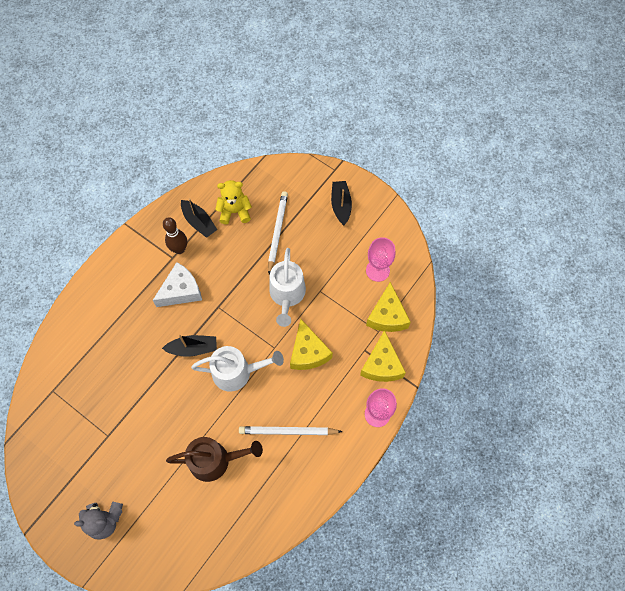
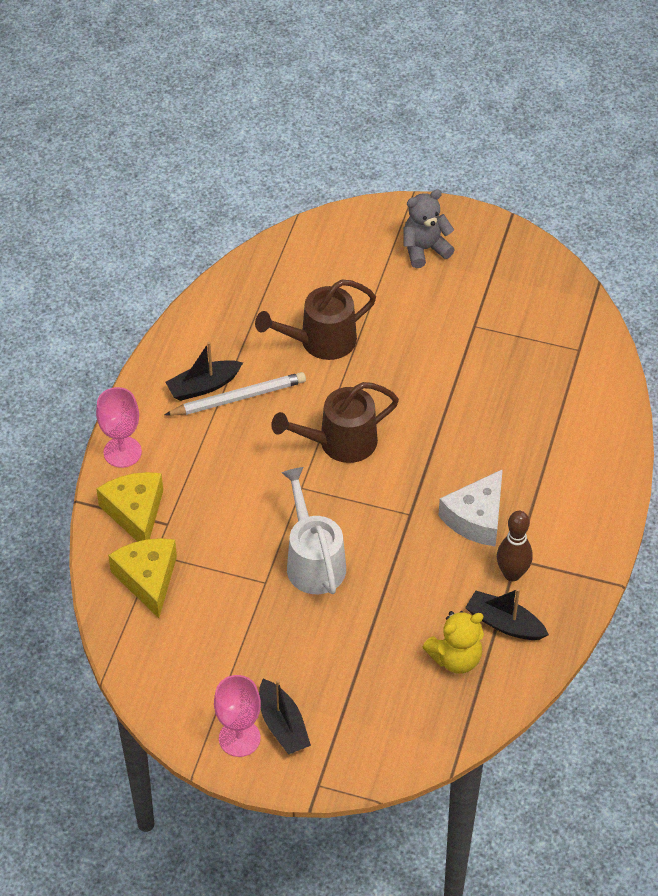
camera: 160 degrees right, 15 degrees down
(193, 348) = (417, 452): black boat -> black boat (203, 386)
(237, 372) = (339, 443): white watering can -> brown watering can
(277, 232) = (370, 648): white pencil -> none
(308, 352) = (249, 496): yellow cheese -> none
(377, 270) = (184, 640): pink goblet -> pink goblet (239, 738)

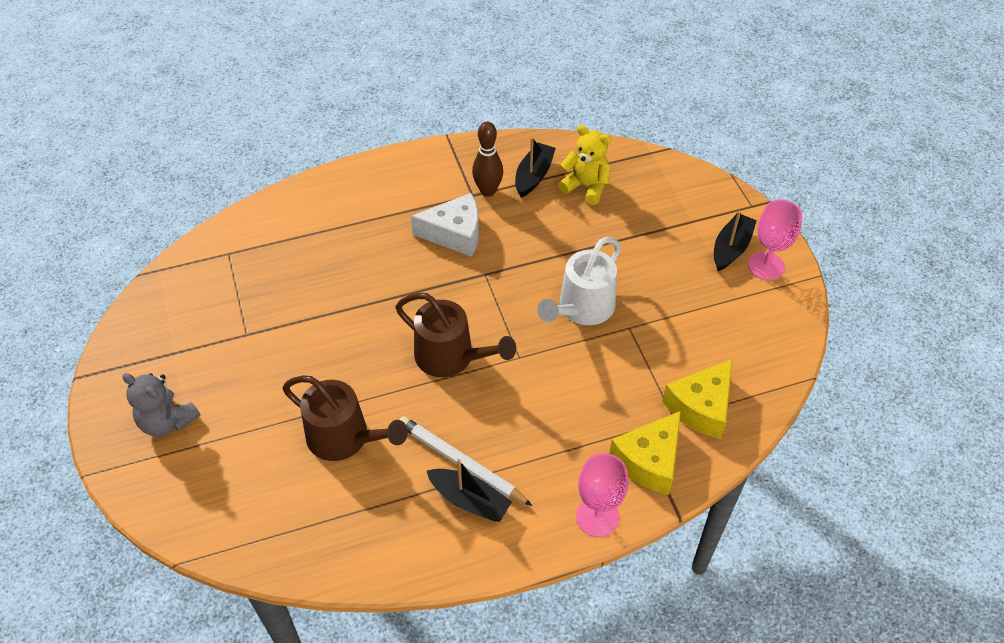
camera: 125 degrees left, 0 degrees up
(504, 623) = (533, 176): black boat -> black boat turned 150 degrees counterclockwise

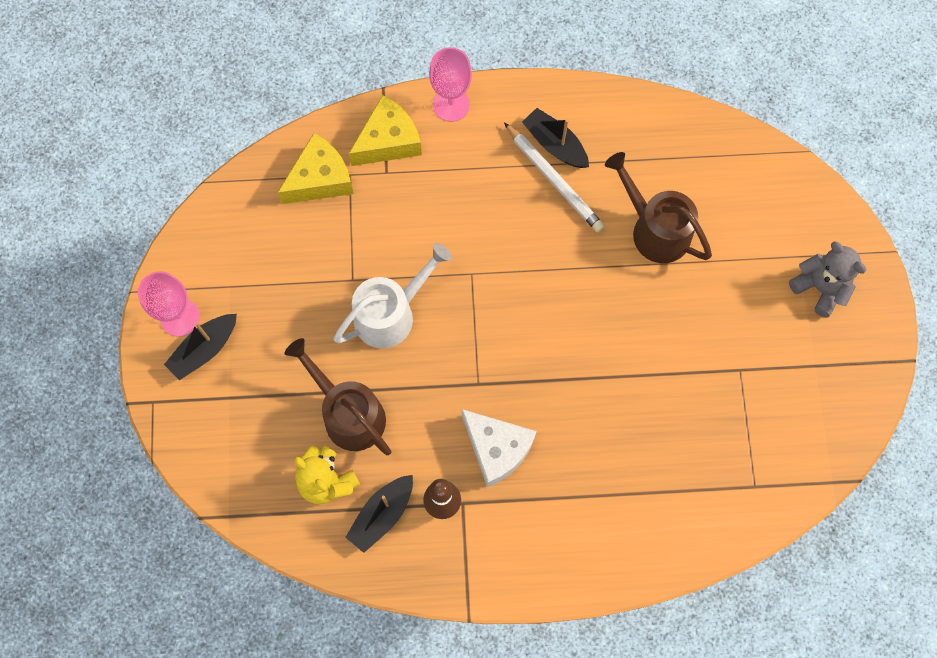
camera: 165 degrees left, 20 degrees up
(451, 357) = (537, 290): brown watering can -> brown watering can (348, 413)
(455, 233) = (497, 449): white cheese -> white cheese turned 150 degrees counterclockwise

